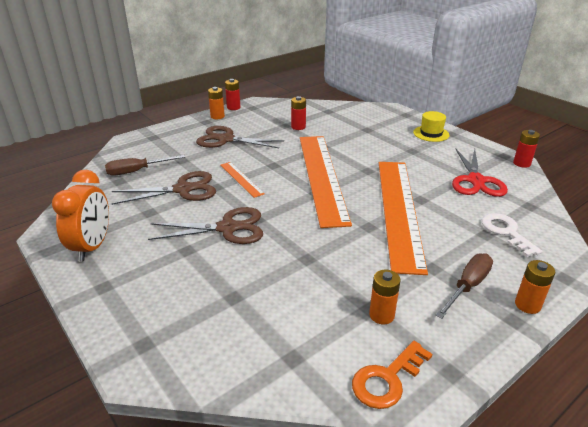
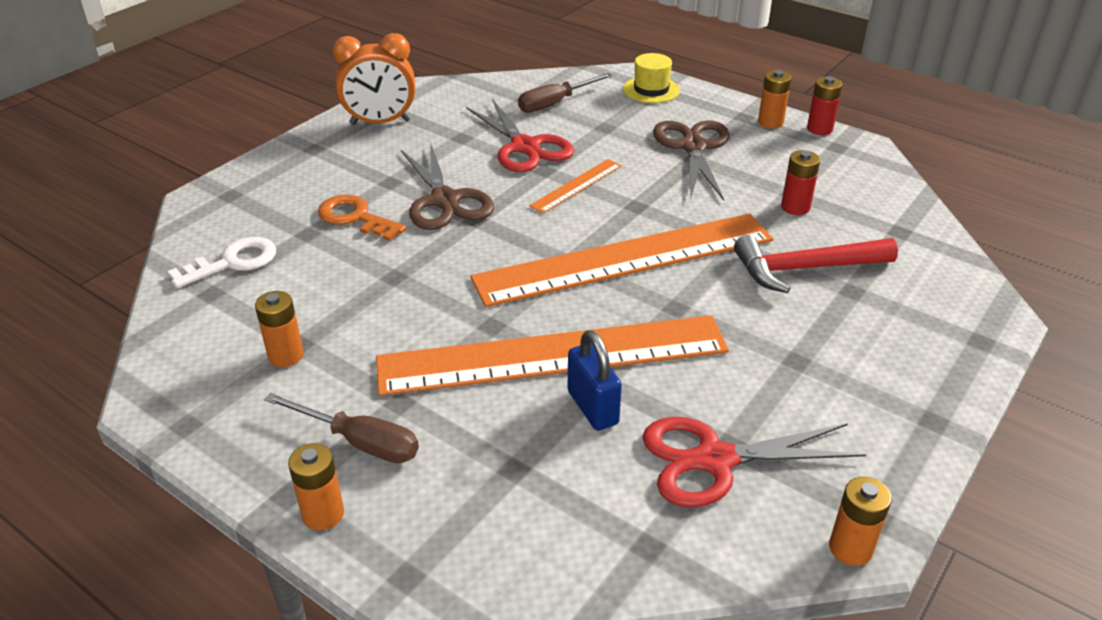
camera: 75 degrees right, 5 degrees up
(137, 171) = (555, 103): brown screwdriver -> brown screwdriver turned 90 degrees counterclockwise
(183, 189) = (525, 147): brown scissors -> red scissors
(348, 135) = (804, 269): none -> red hammer
(387, 379) = (176, 368): orange key -> orange key (355, 218)
(431, 134) = (903, 385): yellow hat -> yellow hat (651, 90)
(441, 205) = (592, 408): none -> blue padlock
(506, 232) = (530, 499): white key -> white key (233, 262)
(521, 163) = (850, 548): red battery -> orange battery

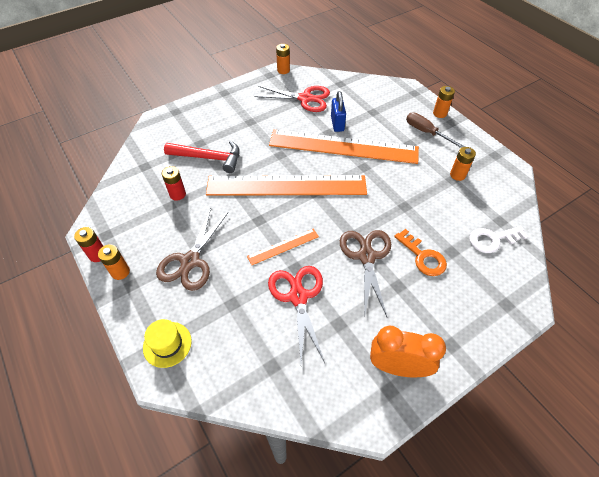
camera: 160 degrees left, 15 degrees up
(555, 103) = (251, 349): brown screwdriver -> none

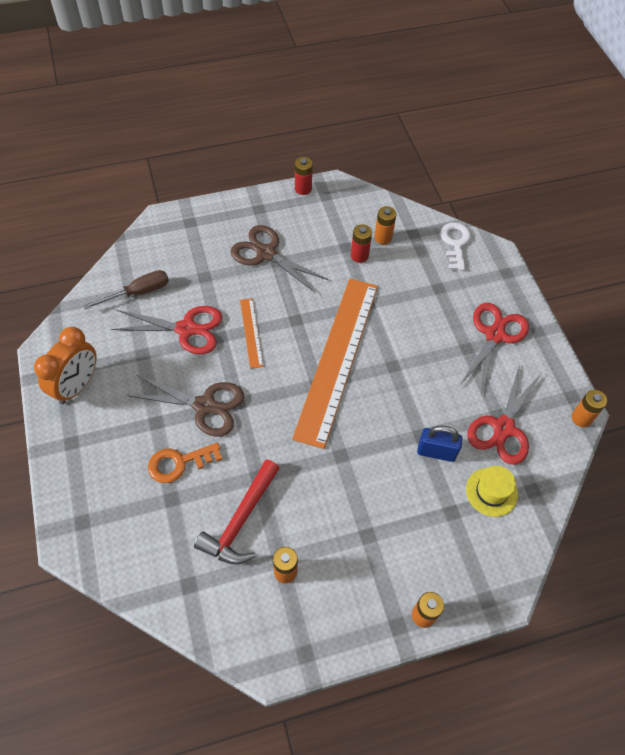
camera: 105 degrees right, 5 degrees up
(120, 272) = (276, 202): orange battery -> orange battery (383, 237)
(167, 344) = (187, 226): yellow hat -> yellow hat (491, 492)
(209, 158) = (409, 292): red hammer -> red hammer (240, 520)
(234, 110) = (495, 335): none -> red scissors
(343, 147) = (386, 443): orange ruler -> none
(426, 132) = (384, 571): brown screwdriver -> brown screwdriver (138, 292)
(492, 239) = (166, 557): white key -> white key (455, 243)

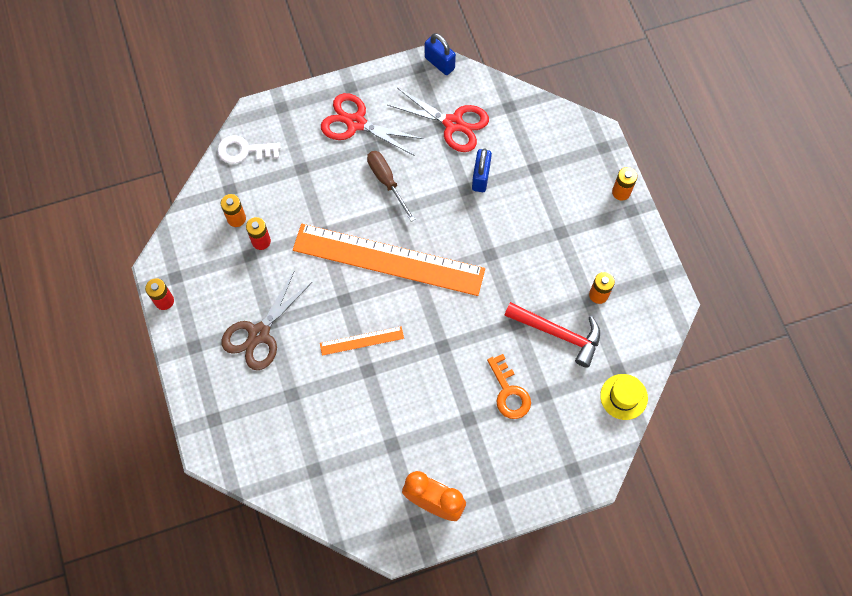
camera: 90 degrees left, 10 degrees up
(138, 292) = (315, 461): brown screwdriver -> brown screwdriver (386, 181)
(186, 329) = (360, 404): red scissors -> none
(205, 406) = (448, 376): brown scissors -> none
(491, 492) = (514, 137): yellow hat -> yellow hat (624, 397)
(581, 418) = (439, 63): orange battery -> blue padlock

